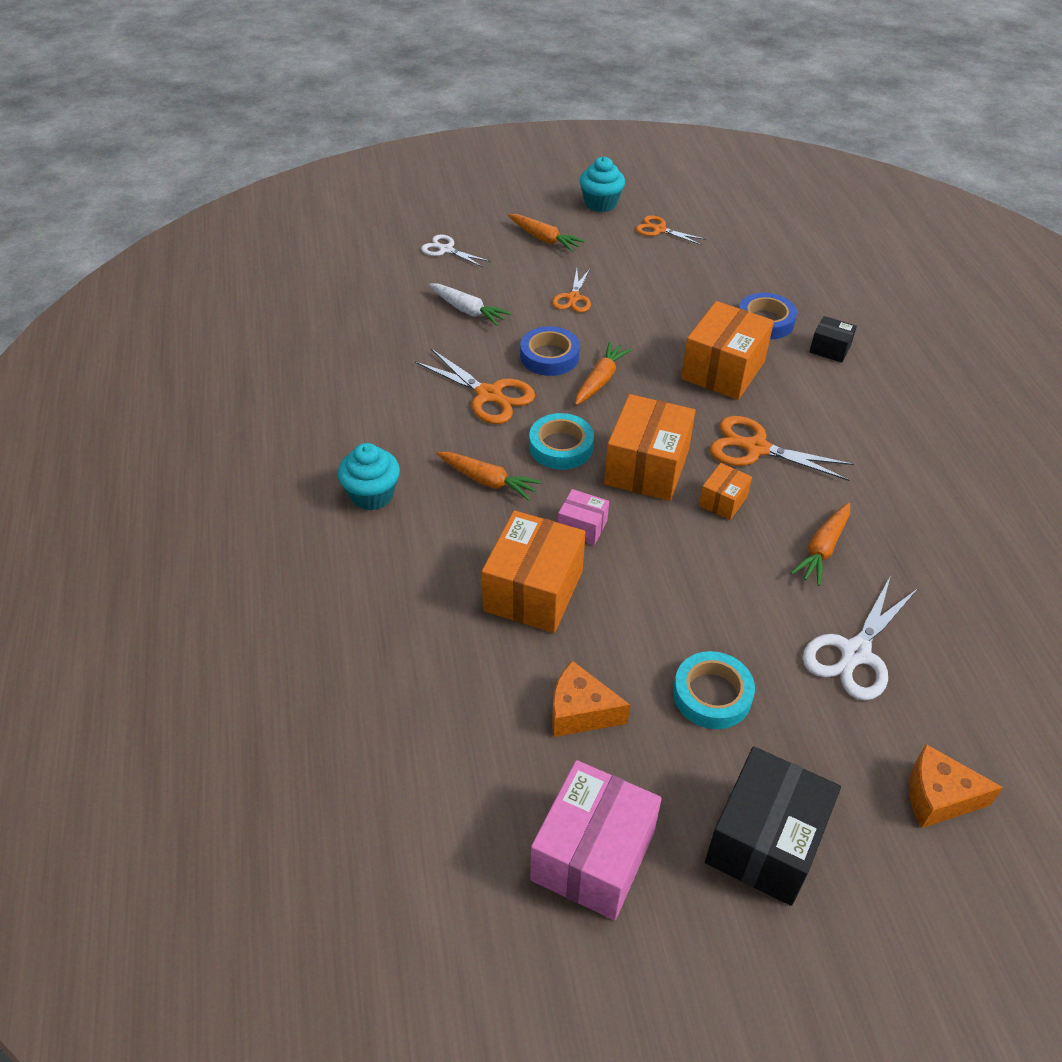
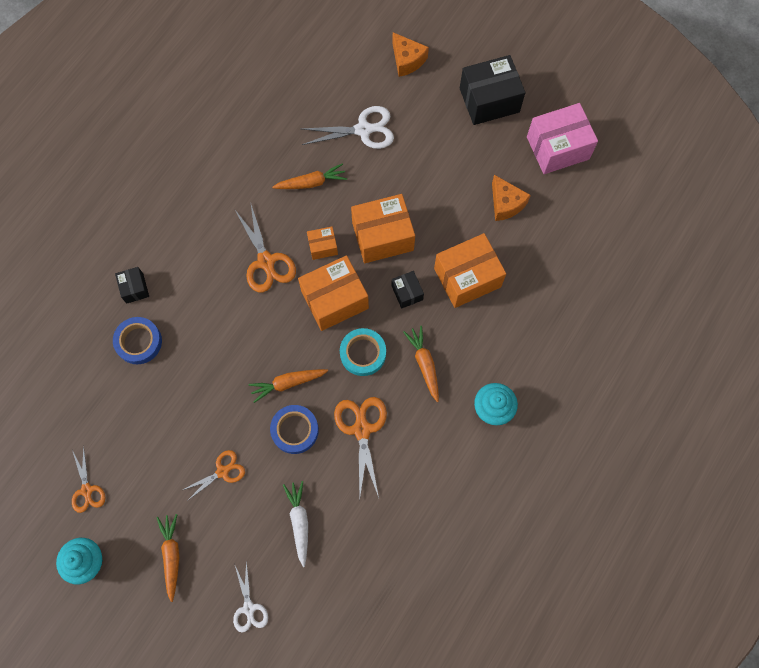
camera: 135 degrees left, 25 degrees up
(582, 527) = (407, 293): pink box -> black box
(712, 695) = (444, 164): turquoise tape -> none
(723, 370) = (212, 328): orange box -> orange box (382, 236)

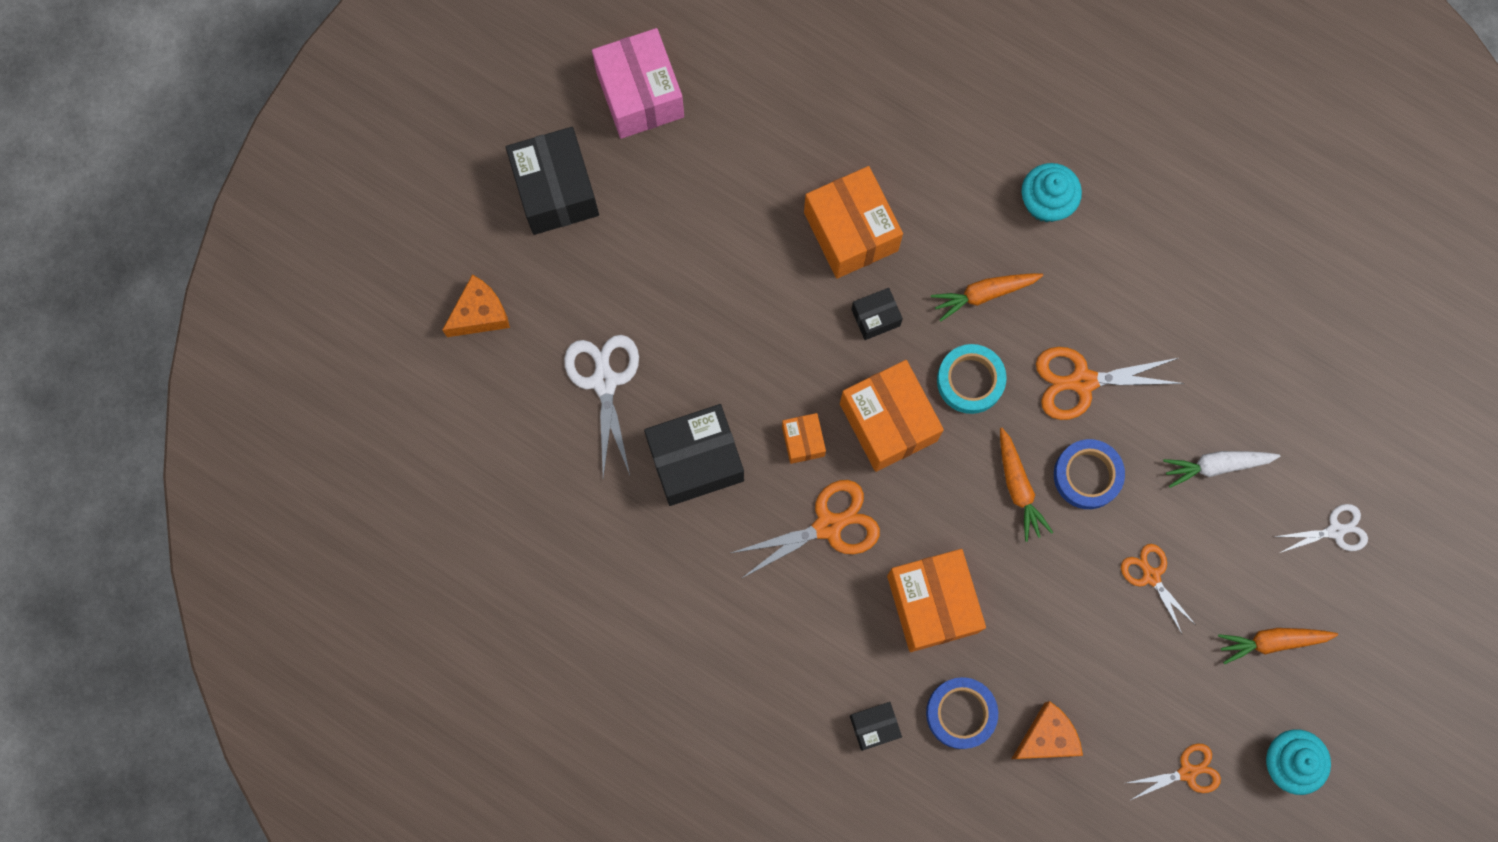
camera: 90 degrees left, 5 degrees up
(311, 182) = (695, 461): orange carrot -> black box
(382, 236) = (786, 352): orange box -> orange box (932, 604)
(505, 204) = (732, 173): orange cheese -> orange cheese (1047, 737)

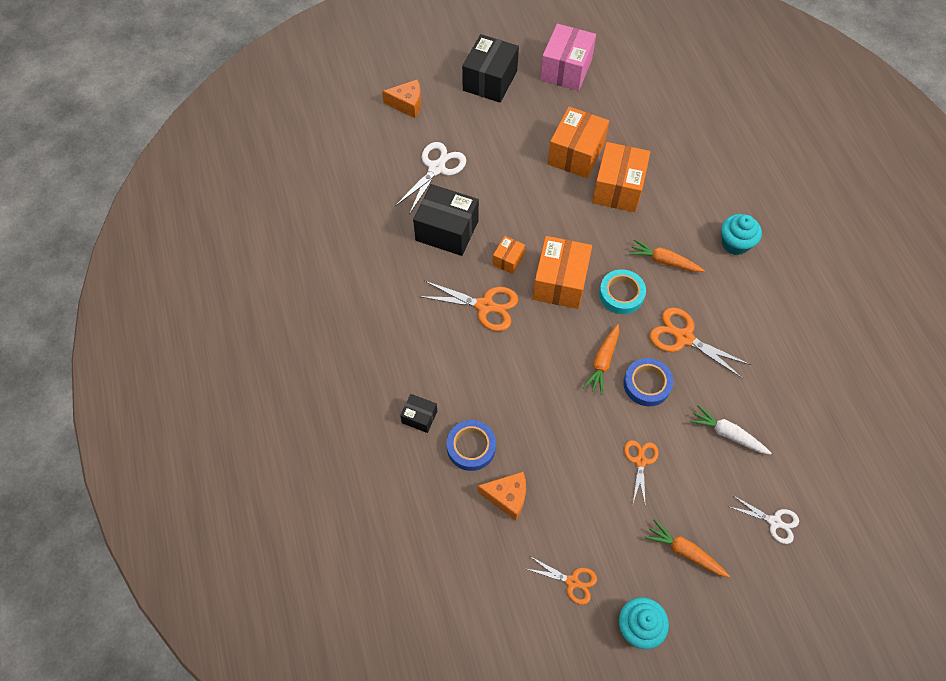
camera: 40 degrees right, 15 degrees down
(875, 317) = (596, 232): black box -> none
(932, 604) = (505, 382): orange box -> orange box (576, 154)

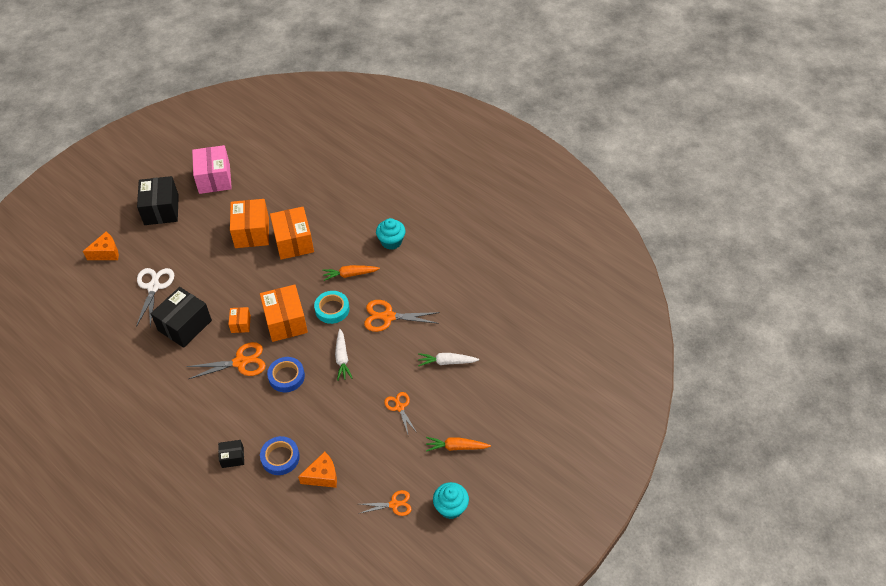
camera: 30 degrees left, 10 degrees down
(447, 230) = (185, 325): black box -> black box turned 45 degrees counterclockwise
(603, 362) = (342, 358): orange carrot -> white carrot
(647, 384) = (379, 357): blue tape -> blue tape (286, 376)
(774, 522) = (502, 399): white scissors -> none

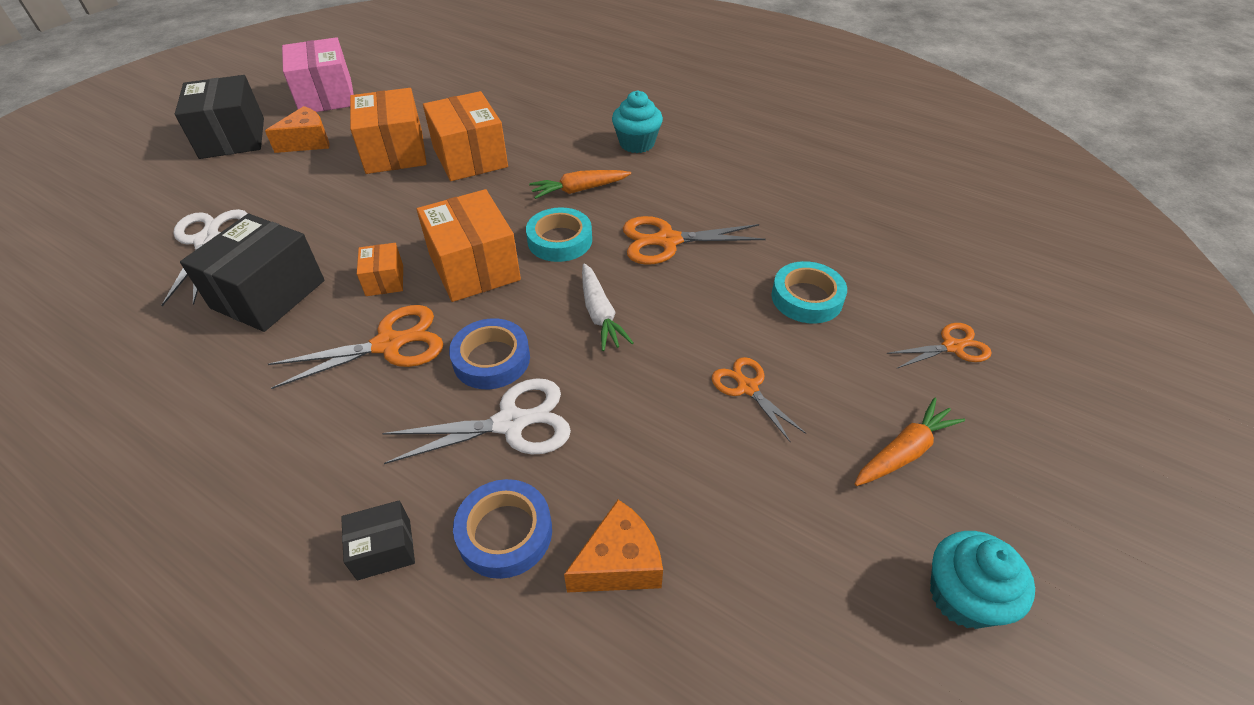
camera: 10 degrees left, 5 degrees down
(106, 253) = (120, 201): orange cheese -> orange cheese (308, 142)
(290, 410) = (510, 423): none -> white scissors
(394, 504) = (820, 611): orange scissors -> orange scissors (952, 347)
(447, 362) = (807, 298): white carrot -> turquoise tape
(456, 447) = (903, 451): orange carrot -> orange carrot turned 150 degrees clockwise

